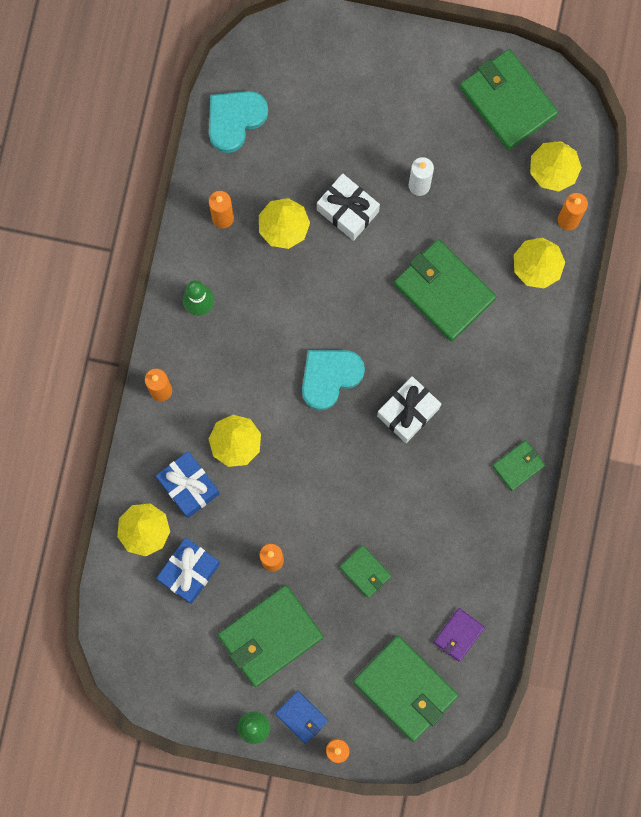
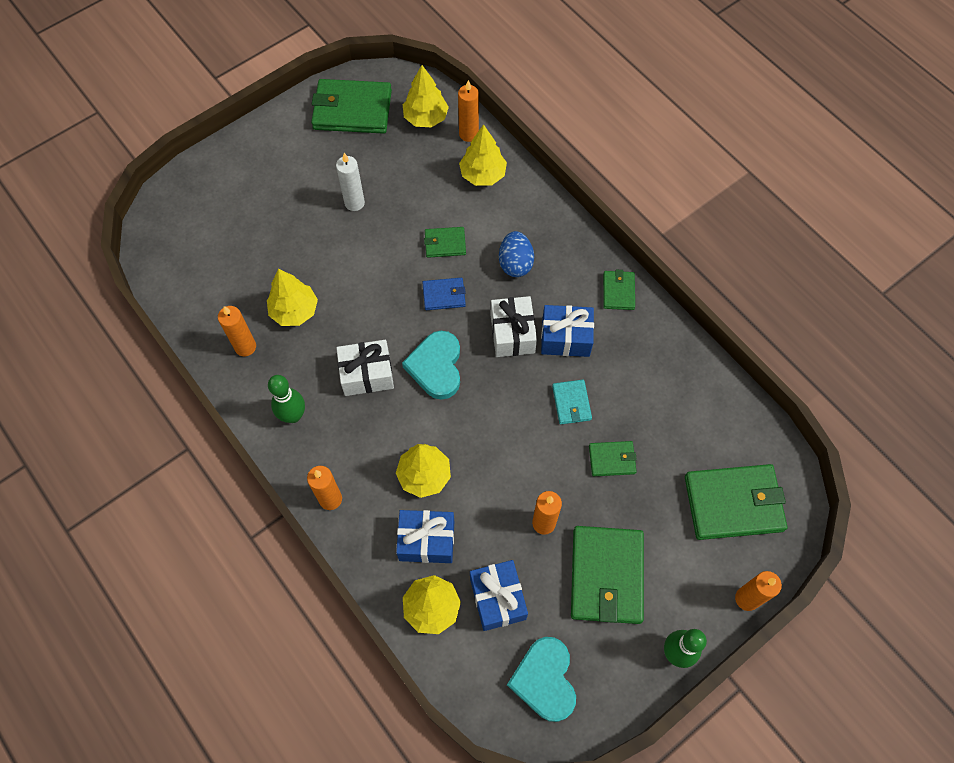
camera: 50 degrees left, 15 degrees down
(235, 120) = (185, 283): turquoise heart -> turquoise heart (544, 680)
(301, 717) = (696, 605): blue wallet -> blue wallet (444, 295)
(347, 211) = (326, 260): white gift -> white gift (367, 374)
(386, 505) = (571, 403): none -> turquoise wallet
(440, 456) = (565, 338): none -> blue gift
(444, 291) = (445, 243): green wallet -> green wallet, size x0.50
(458, 635) = (719, 430): purple wallet -> none
(474, 363) = (515, 263): none -> blue egg

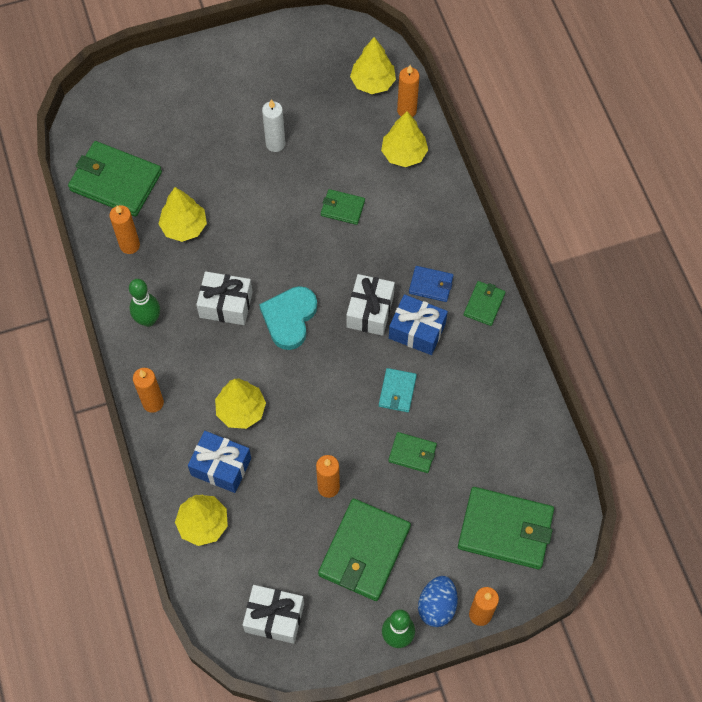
camera: 20 degrees right, 0 degrees up
(352, 110) = (307, 54): green wallet -> green wallet (115, 181)
(444, 295) = (322, 256): blue wallet -> blue wallet (431, 285)
(497, 598) = (262, 536): blue gift -> none
(515, 263) = (399, 247): blue egg -> blue egg (437, 606)
(544, 680) = (274, 617): turquoise heart -> white gift

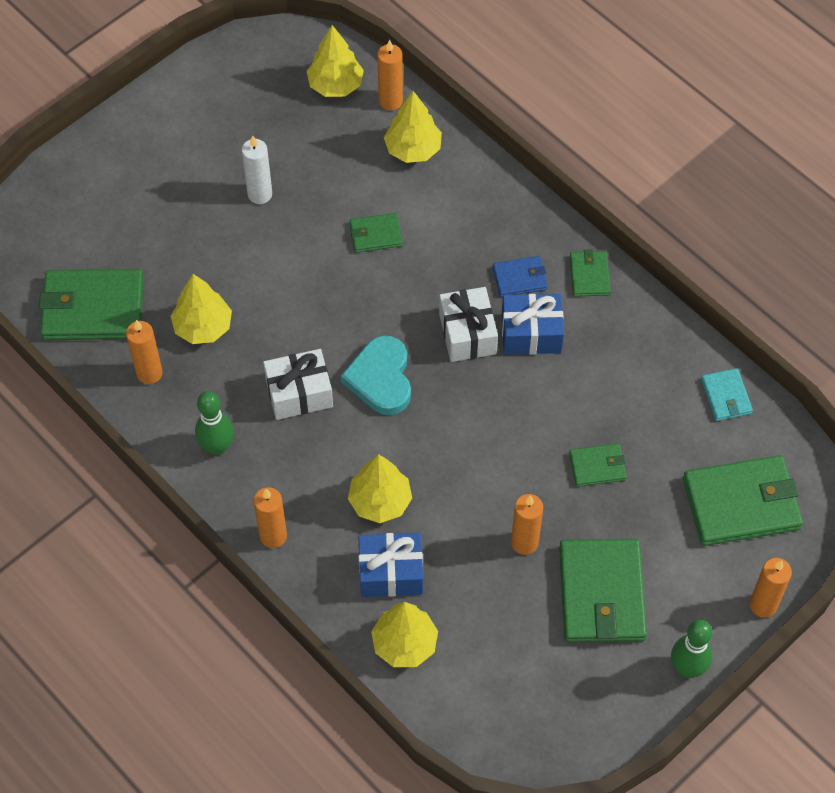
camera: 25 degrees left, 5 degrees down
(274, 617) = (541, 709): white gift -> none
(397, 391) = (545, 407): turquoise wallet -> turquoise wallet (726, 396)
(437, 606) = (712, 617): blue egg -> none

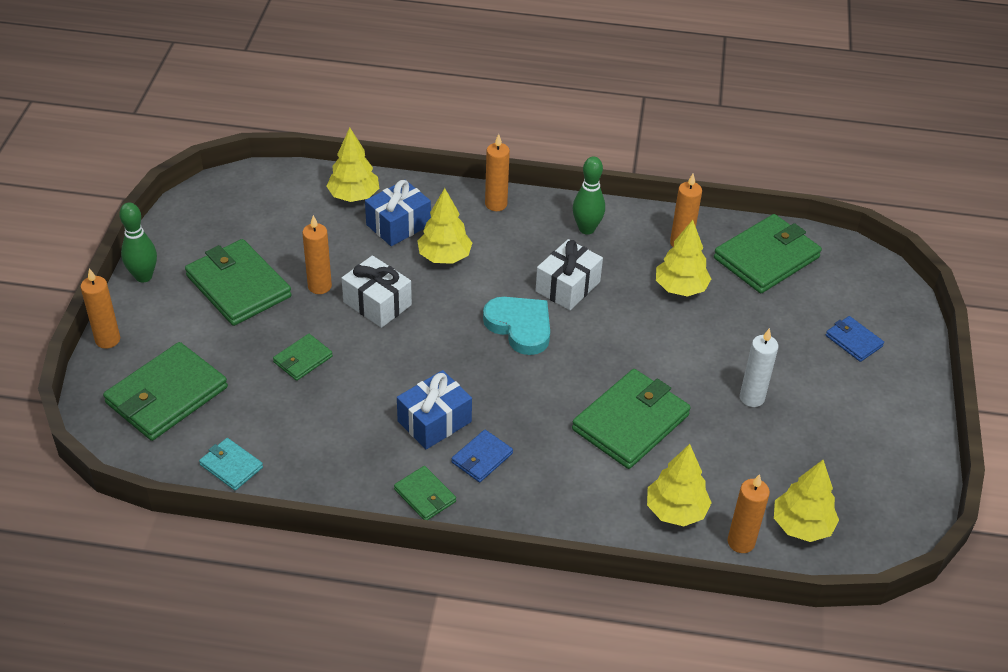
camera: 140 degrees right, 15 degrees down
(121, 188) = (853, 341): none -> blue wallet
(375, 235) = (630, 422): green wallet -> green wallet, size x1.98
(467, 333) = (485, 392): white gift -> white gift (377, 303)

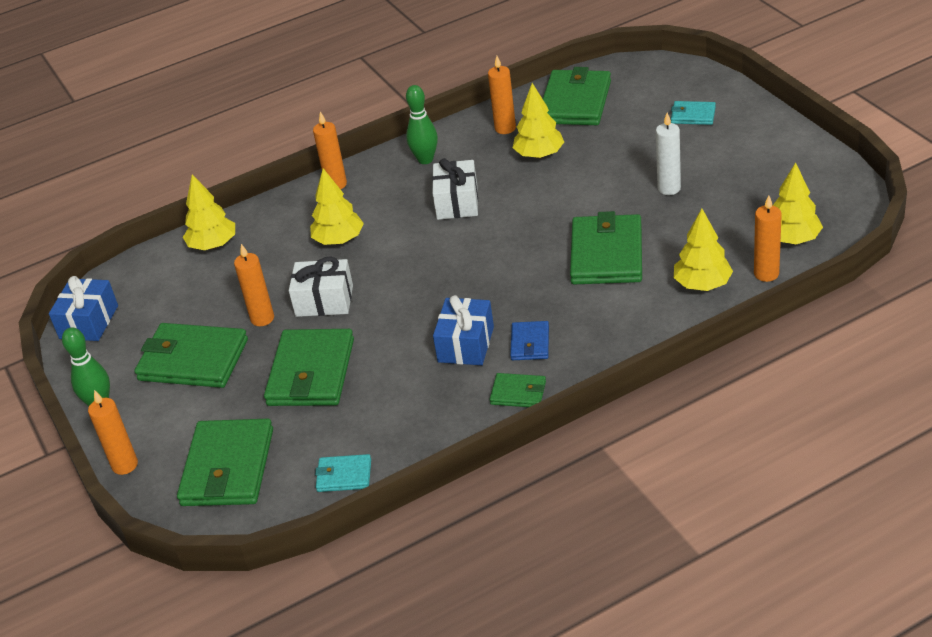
camera: 30 degrees left, 5 degrees down
(303, 359) = (311, 372): green wallet -> green wallet, size x1.98
(398, 225) = (275, 242): blue gift -> blue gift (89, 322)
(520, 327) = (454, 248): turquoise heart -> none
(853, 341) = (693, 115): blue wallet -> turquoise wallet

